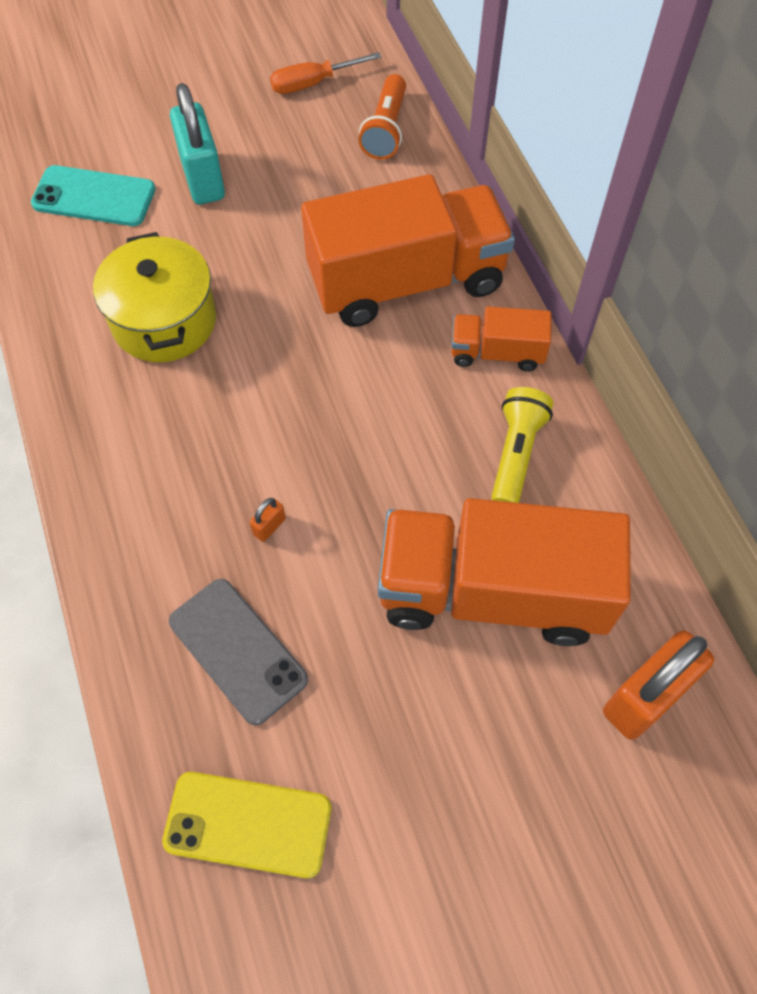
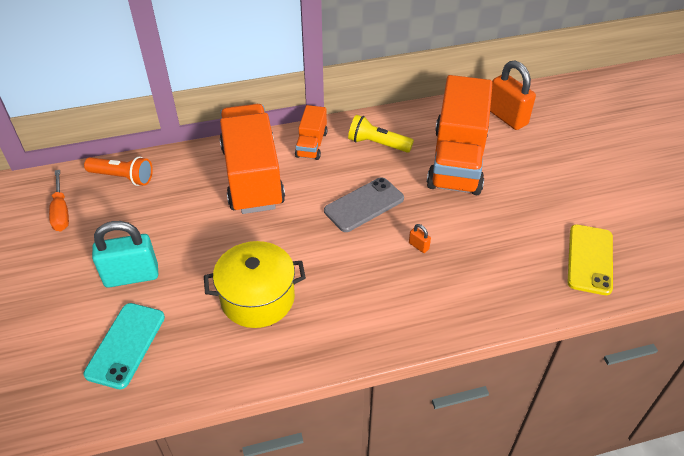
camera: 85 degrees left, 15 degrees down
(237, 650) = (496, 262): grey phone -> grey phone (364, 205)

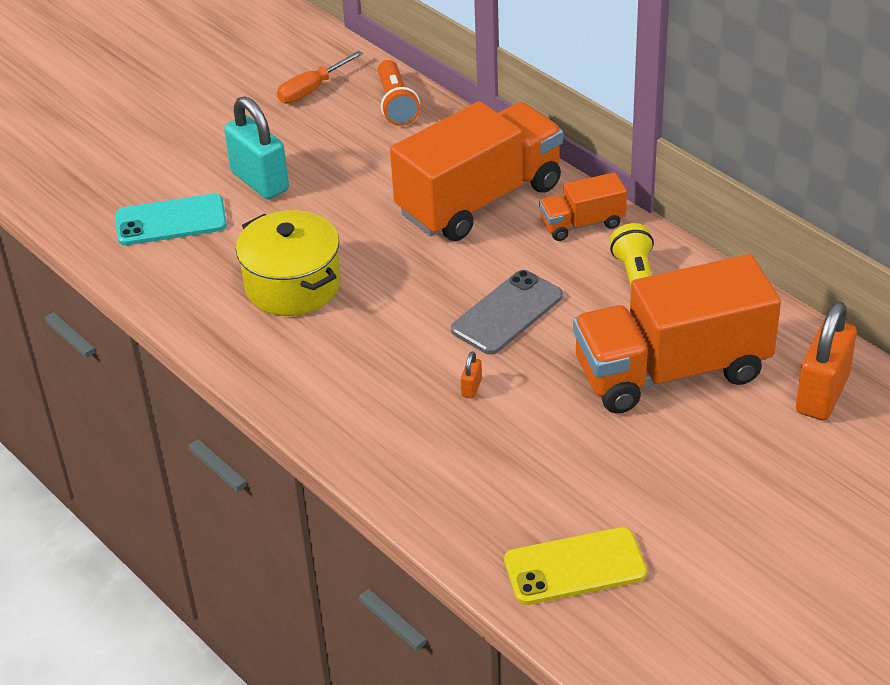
camera: 65 degrees right, 5 degrees down
(364, 205) = (507, 313): grey phone -> grey phone turned 75 degrees counterclockwise

